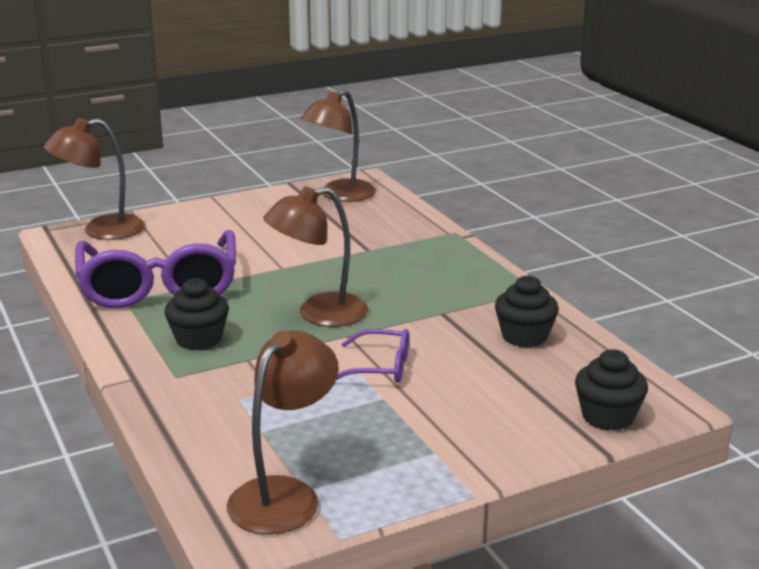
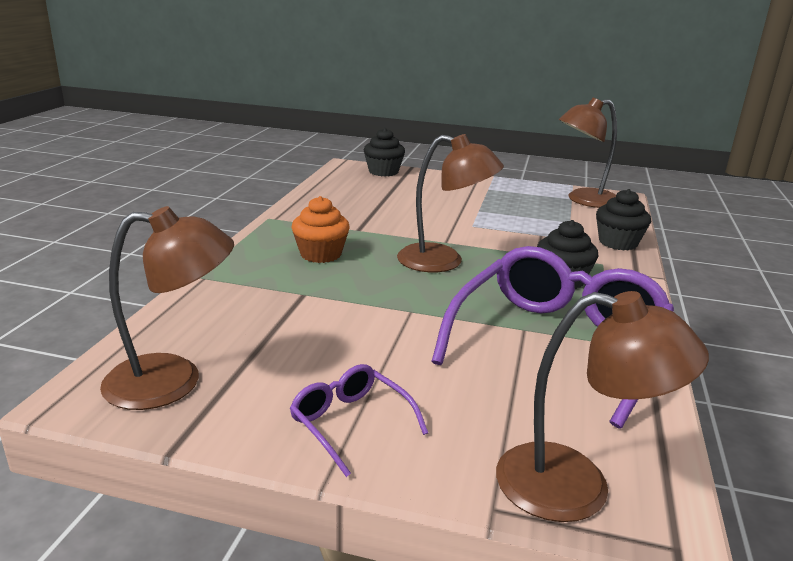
camera: 140 degrees left, 0 degrees up
(380, 367) = (456, 221): purple glasses -> purple glasses (350, 423)
(419, 278) = (321, 254): none -> orange cupcake
(524, 336) = (341, 203): black cupcake -> black cupcake (618, 243)

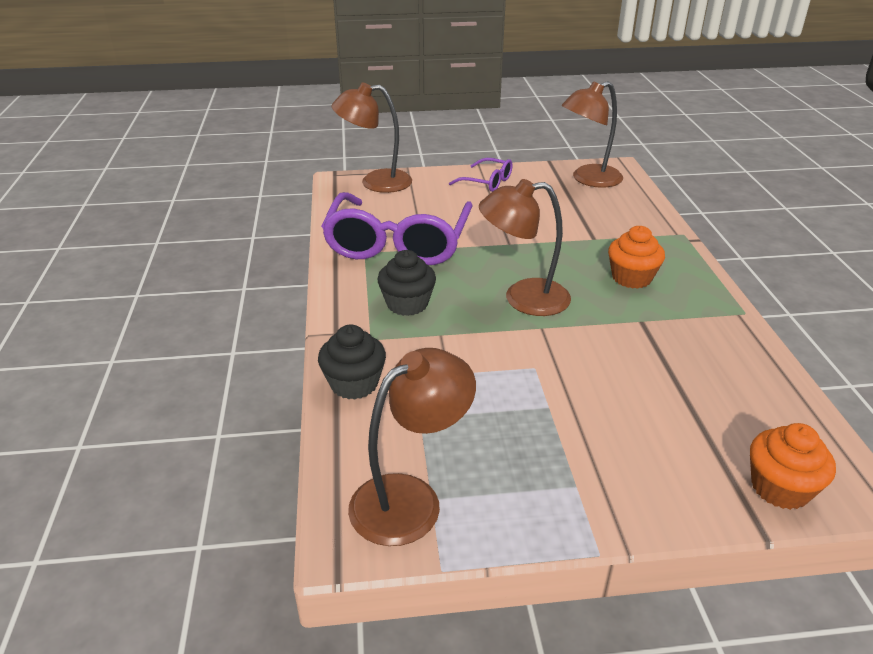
camera: 160 degrees right, 10 degrees up
(383, 172) = (780, 488): black cupcake -> orange cupcake

